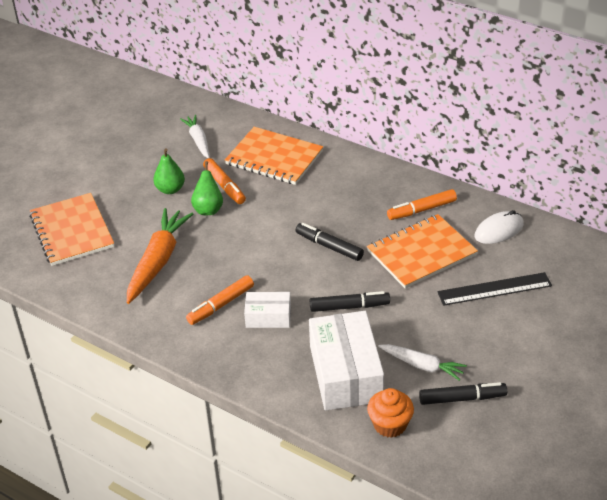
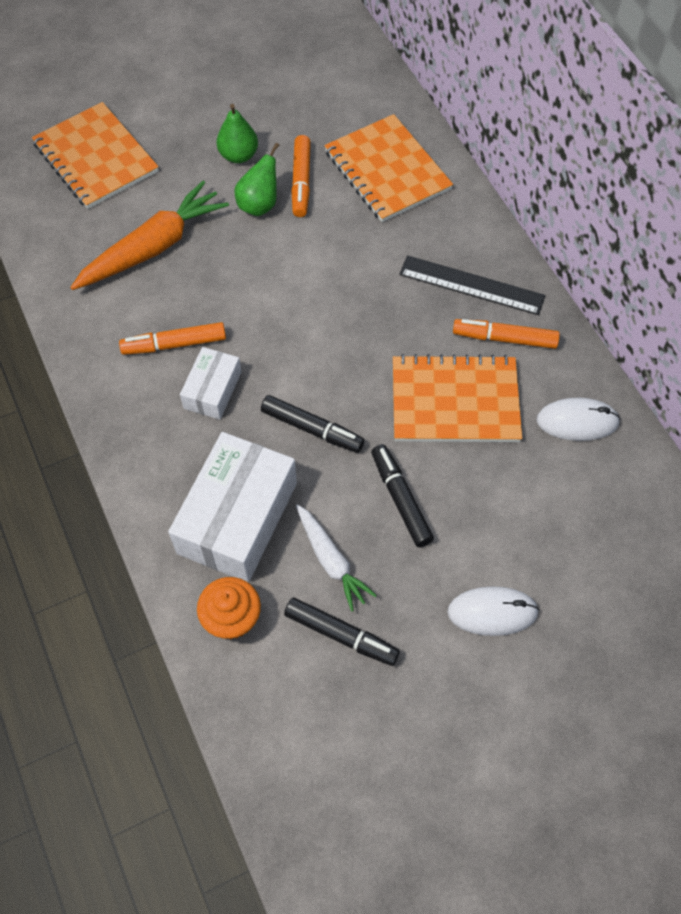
camera: 30 degrees right, 20 degrees up
(72, 231) = (95, 158): orange notebook -> orange notebook turned 45 degrees counterclockwise
(198, 140) = (320, 102): white carrot -> none
(268, 317) = (212, 390): white box -> white box turned 75 degrees clockwise
(329, 246) = (354, 331): black marker -> black marker (401, 499)
(494, 289) = (503, 504): black ruler -> black ruler (471, 285)
(536, 343) = (492, 612): none -> white mouse

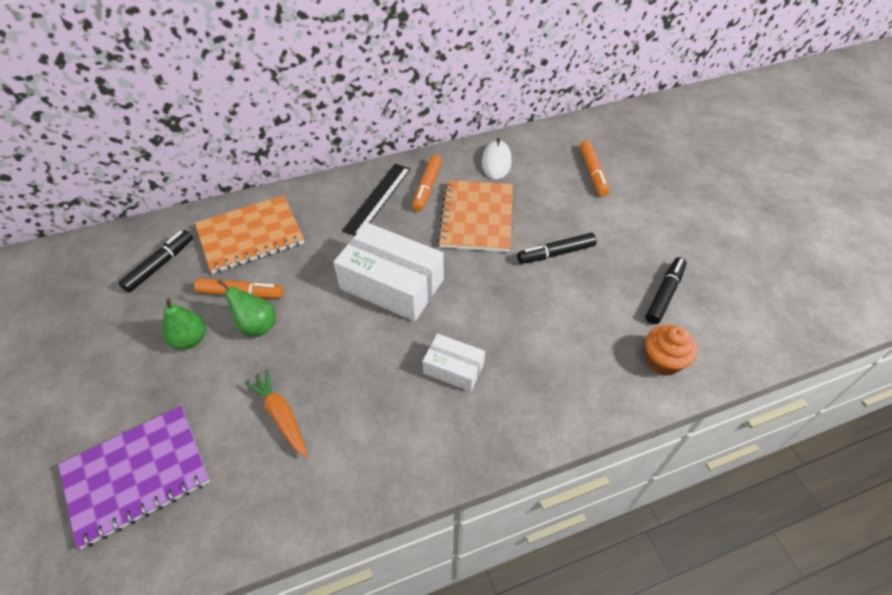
camera: 85 degrees left, 10 degrees down
(95, 158) = (137, 475): orange notebook -> purple notebook
(153, 247) = (281, 416): orange carrot -> orange carrot, size x0.60
(174, 344) = (400, 398): orange marker -> orange marker (592, 173)
(237, 518) = (576, 354): white box -> white box (391, 284)
(312, 429) = (496, 301): black marker -> black marker (160, 265)
(331, 560) = (607, 296): white carrot -> none
(492, 612) = (635, 216): white mouse -> none

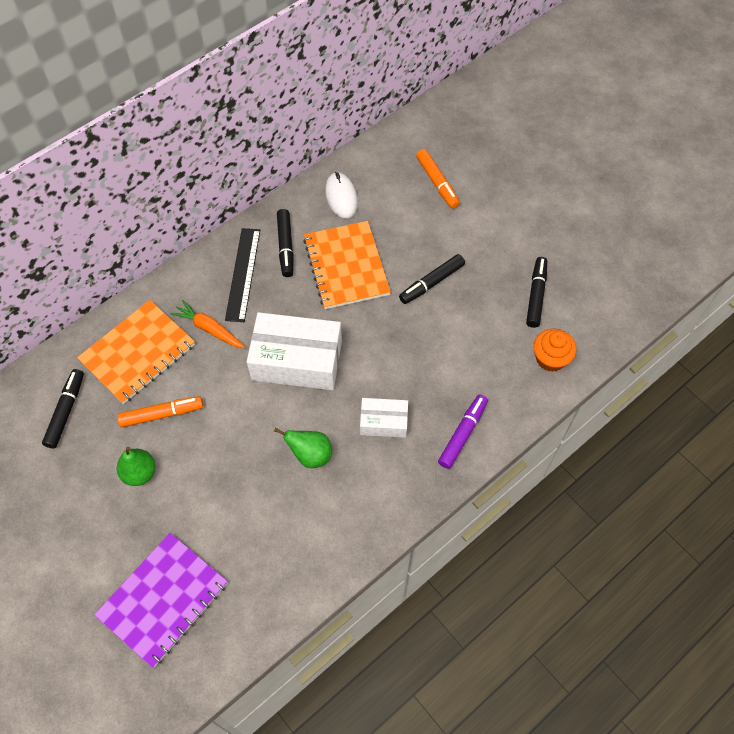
camera: 20 degrees left, 10 degrees up
(257, 325) = (193, 440): green pear -> green pear (310, 455)
(281, 416) = (257, 511): orange carrot -> orange carrot (209, 329)
(427, 187) = (285, 246): orange marker -> black marker
(536, 408) = (463, 434): none -> purple marker

